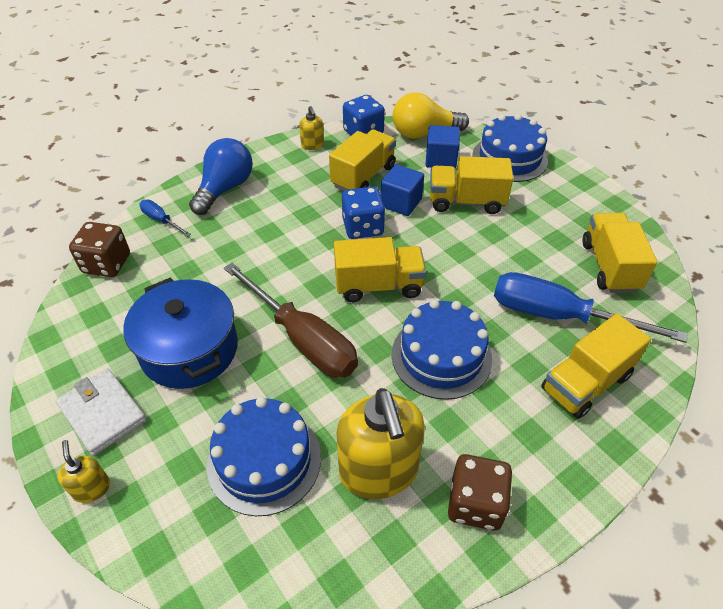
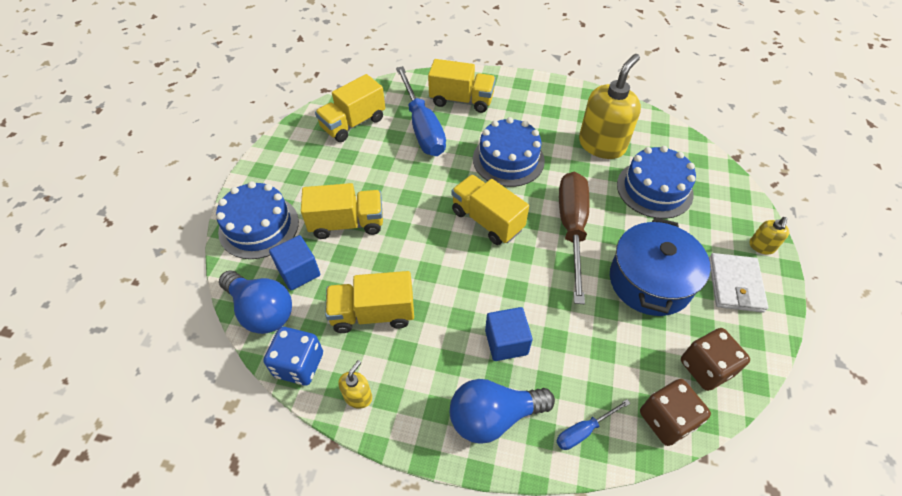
camera: 130 degrees left, 5 degrees up
(161, 220) = (583, 431): blue screwdriver -> blue screwdriver turned 60 degrees clockwise
(363, 227) = (439, 268): blue dice -> none
(401, 203) = (386, 263): blue cube -> blue cube (506, 342)
(424, 133) = (261, 311): yellow light bulb -> blue light bulb
(466, 202) = (347, 223): yellow truck -> yellow truck turned 60 degrees counterclockwise
(475, 503) = (574, 107): brown dice -> brown dice (705, 368)

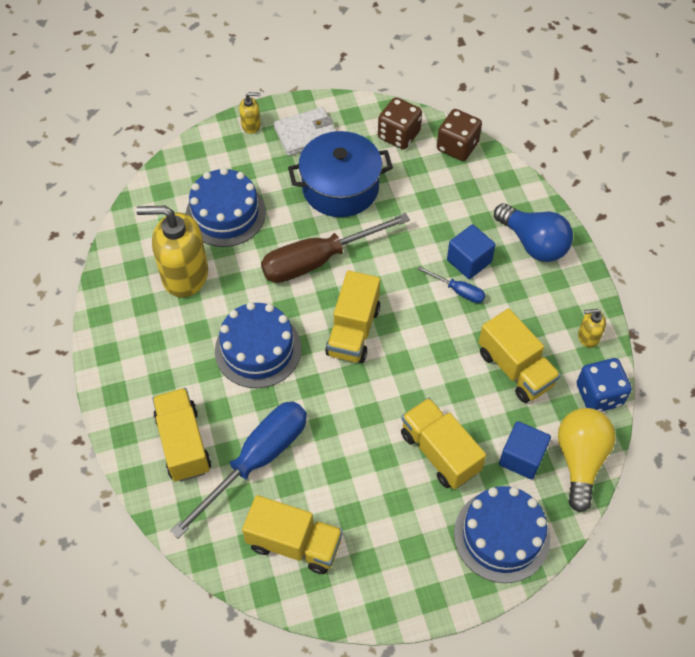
camera: 120 degrees left, 5 degrees up
(261, 311) = (580, 460): blue light bulb -> yellow light bulb
(583, 431) = (501, 188): blue screwdriver -> blue screwdriver (458, 291)

